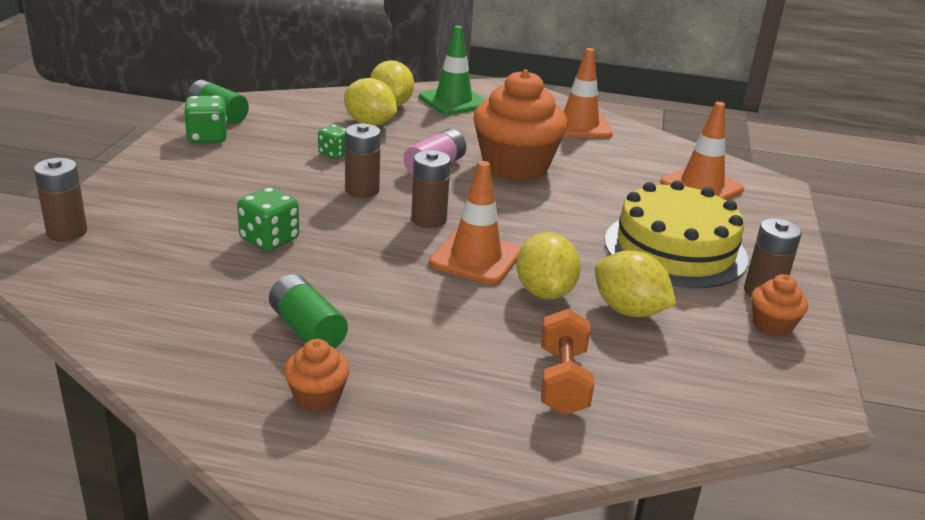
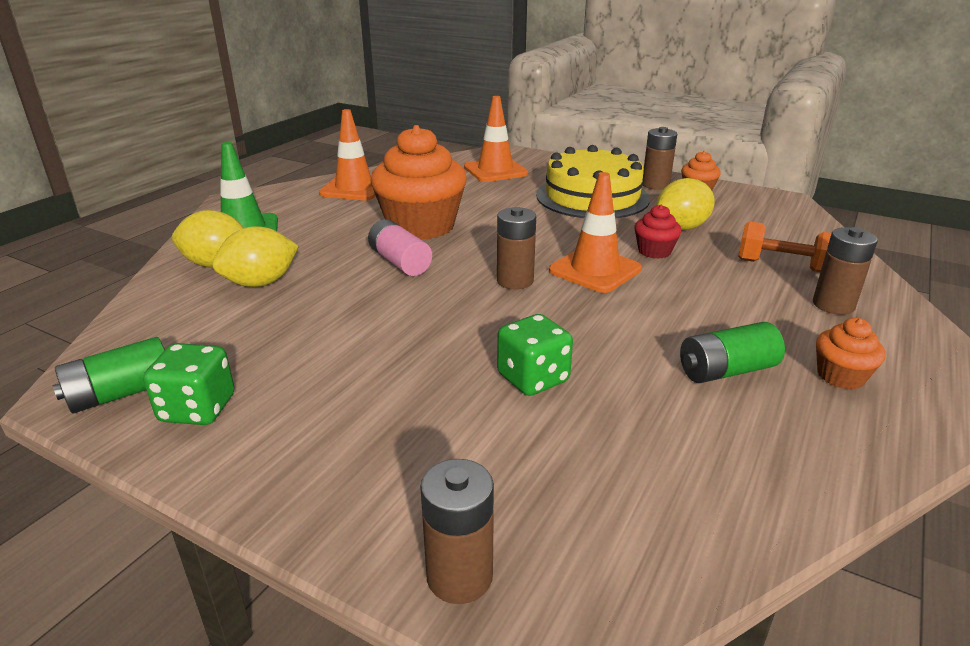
camera: 70 degrees left, 0 degrees up
(334, 153) = (328, 314): green dice -> none
(362, 190) = (434, 308): brown battery -> brown battery (833, 305)
(544, 292) = (654, 251): yellow lemon -> red cupcake

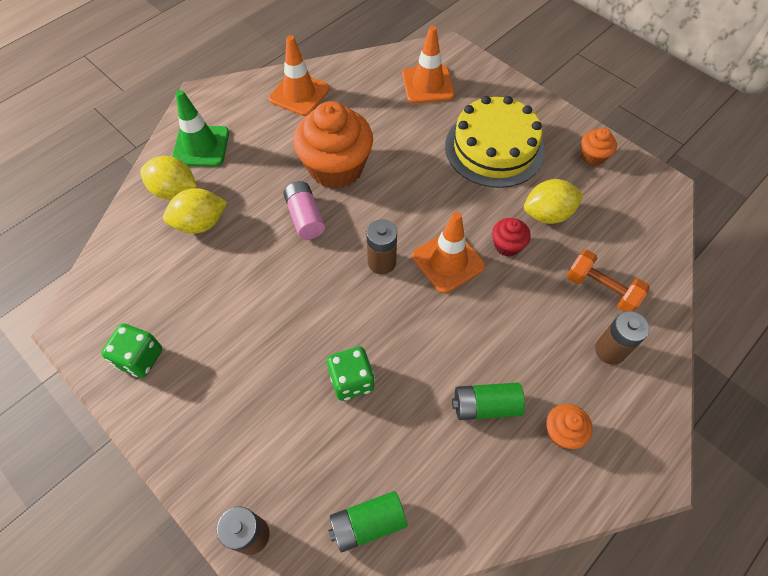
camera: 15 degrees right, 30 degrees up
(121, 393) = (98, 331): green battery -> green battery (368, 523)
(655, 185) = (560, 138): brown battery -> none

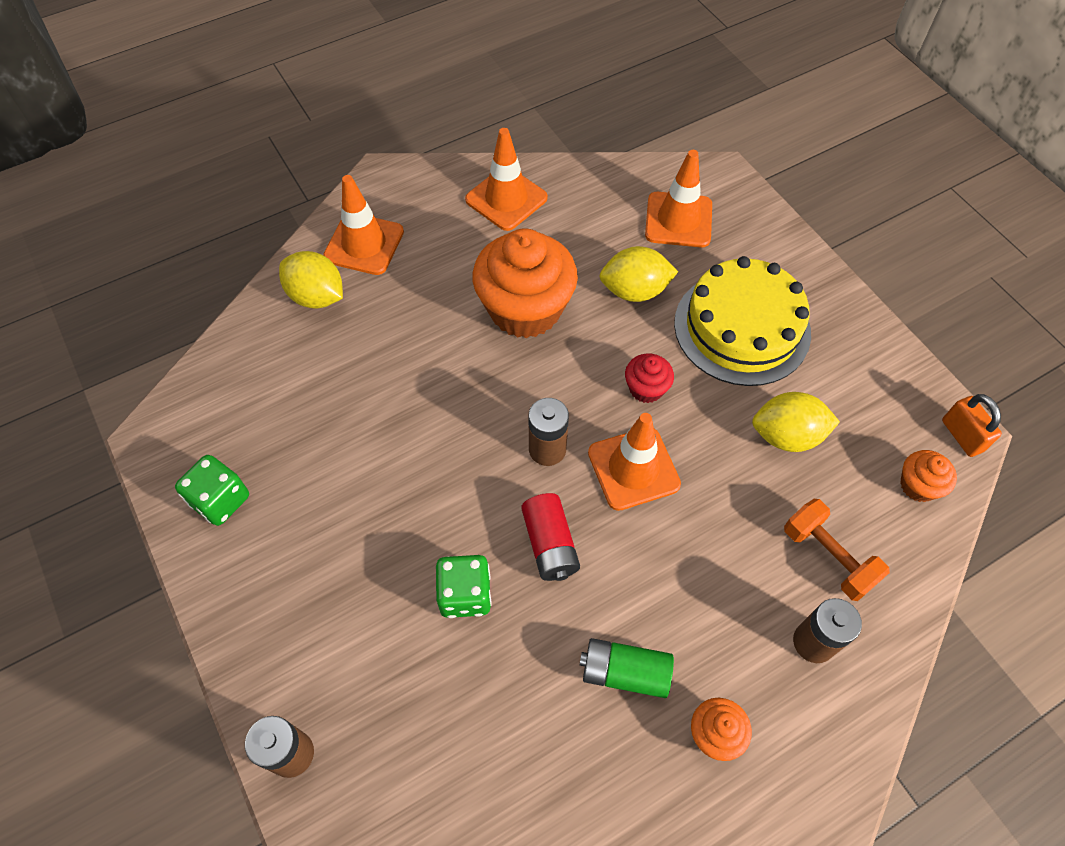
camera: 15 degrees right, 0 degrees up
(200, 223) = (337, 346): yellow lemon -> yellow lemon (634, 291)
(201, 146) = (364, 244): green traffic cone -> orange traffic cone
(305, 217) = (467, 367): pink battery -> none
(368, 523) = (433, 780): green battery -> none
(404, 329) = (550, 544): none -> red battery
(507, 245) = (718, 466): red cupcake -> red cupcake (646, 388)
(593, 156) = (875, 369): orange cupcake -> orange cupcake (918, 485)
(663, 188) = (962, 436): none -> orange padlock

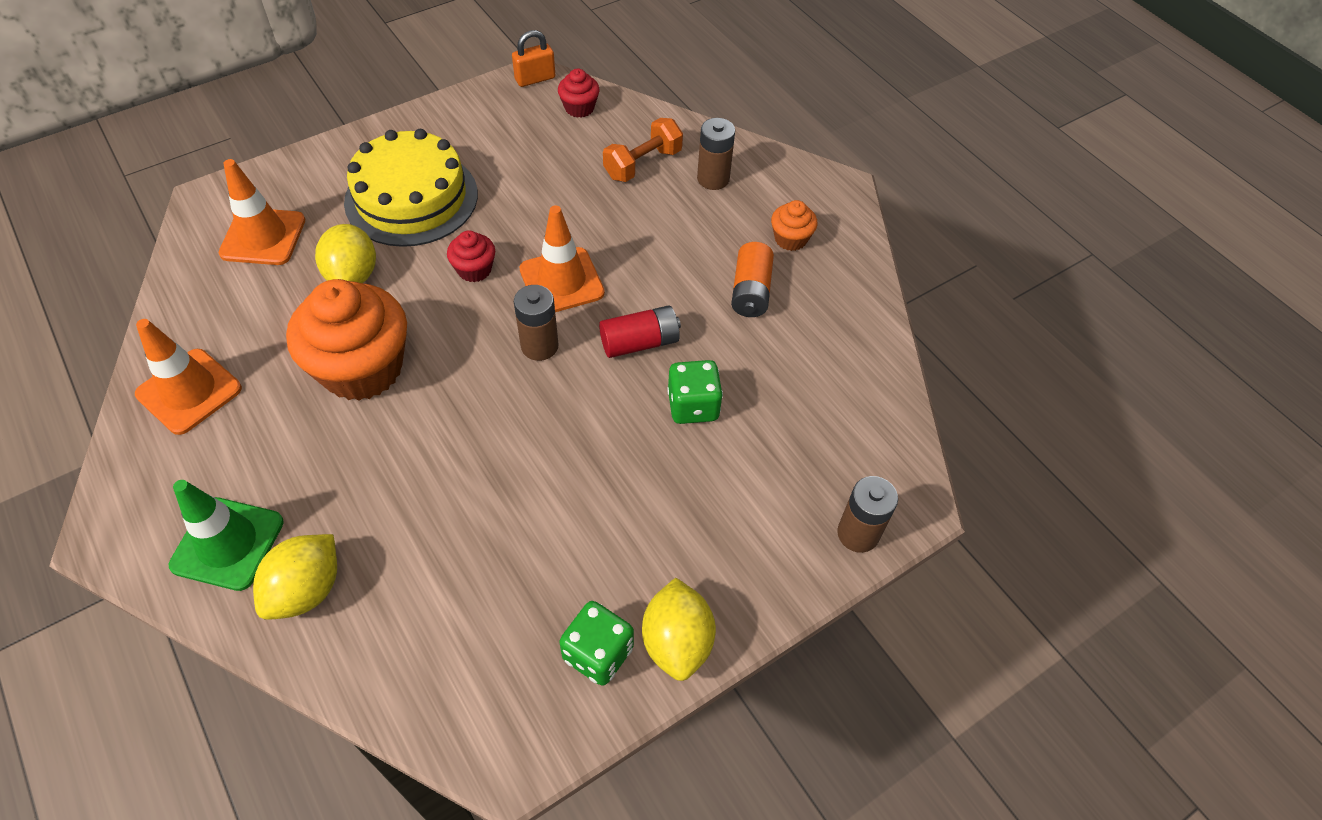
camera: 95 degrees left, 5 degrees down
(364, 244) = (228, 543): orange traffic cone -> green traffic cone
(624, 672) = (751, 291): green battery -> orange battery
(787, 436) = (531, 178): yellow lemon -> yellow lemon (677, 641)
(918, 485) = (579, 108): orange cupcake -> red cupcake

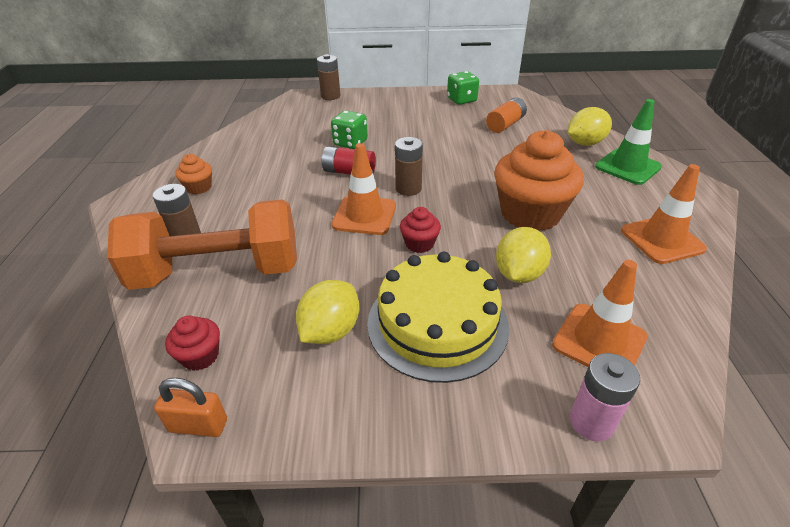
camera: 145 degrees left, 15 degrees down
(266, 176) = (591, 422): none -> pink battery
(643, 164) = (218, 272): orange dumbbell -> orange dumbbell, size x2.02
(677, 641) = (429, 95): yellow lemon -> yellow lemon (330, 331)
(751, 291) = (260, 172): orange battery -> orange battery (505, 124)

